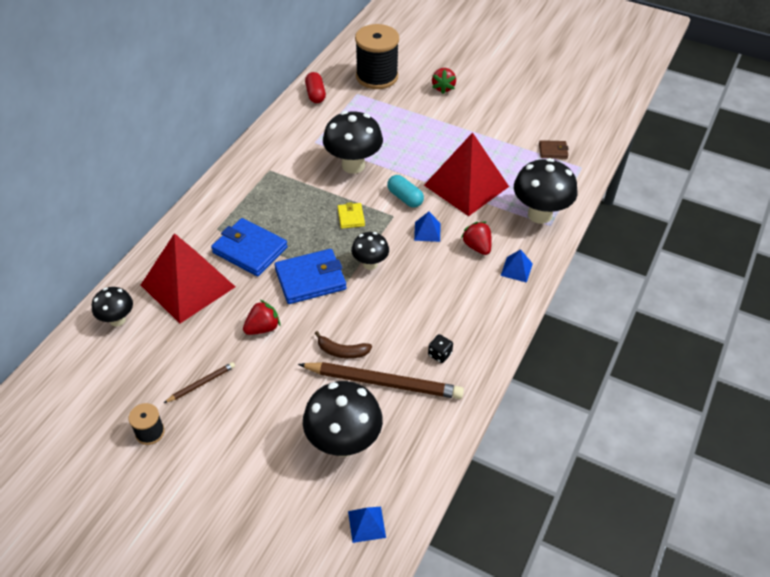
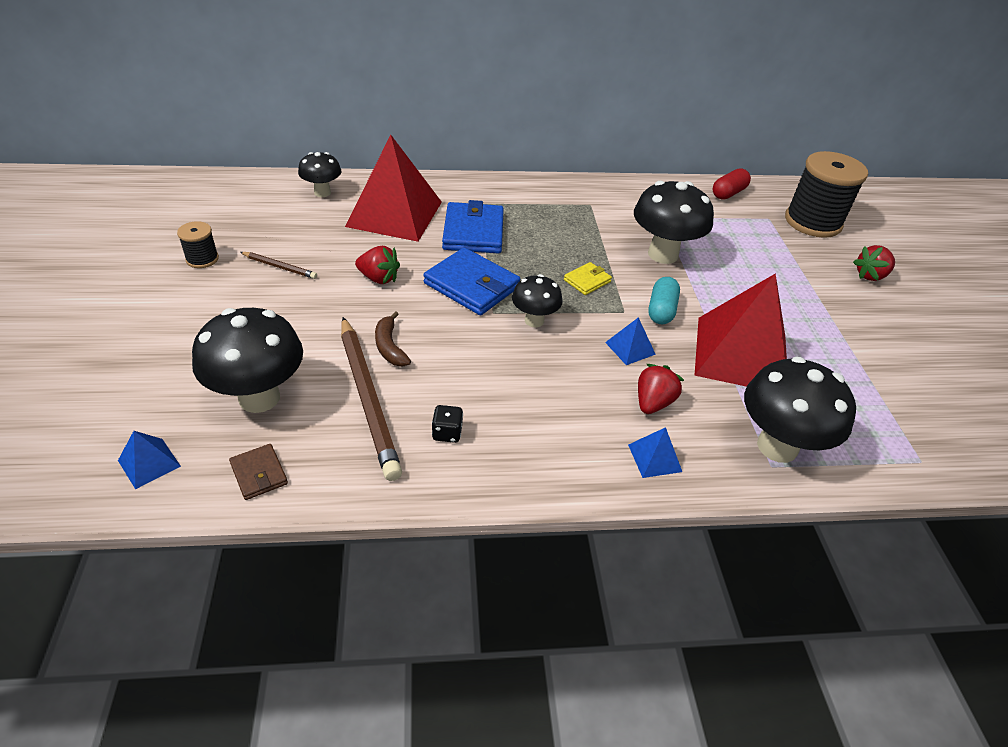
camera: 55 degrees right, 5 degrees down
(553, 151) = (908, 417): brown wallet -> brown wallet (259, 474)

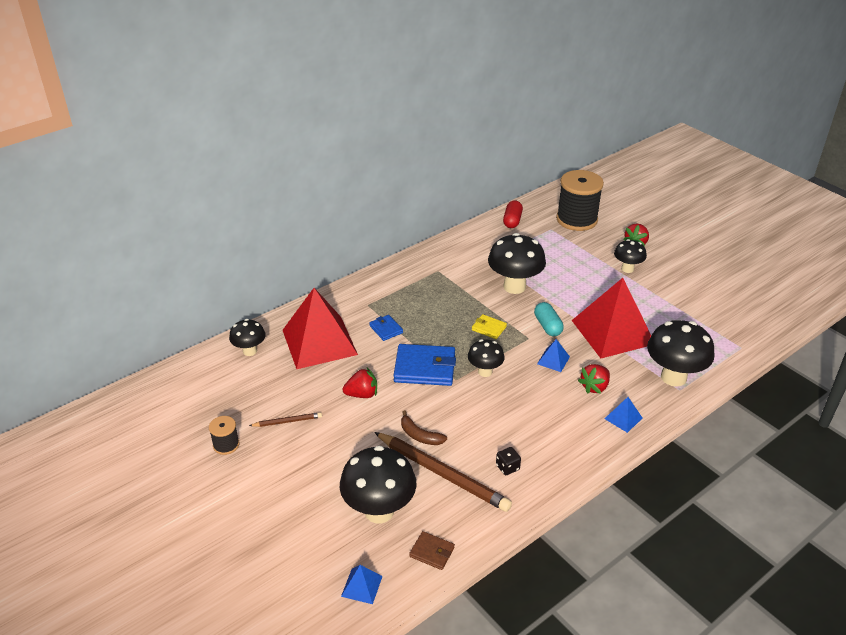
camera: 30 degrees left, 5 degrees down
(473, 232) = (386, 329): blue wallet -> blue wallet, size x0.51
(587, 281) = (489, 328): yellow wallet -> yellow wallet turned 75 degrees counterclockwise
(653, 402) = (594, 387): red strawberry -> red strawberry turned 135 degrees counterclockwise
(831, 297) = (627, 269): none -> black mushroom

